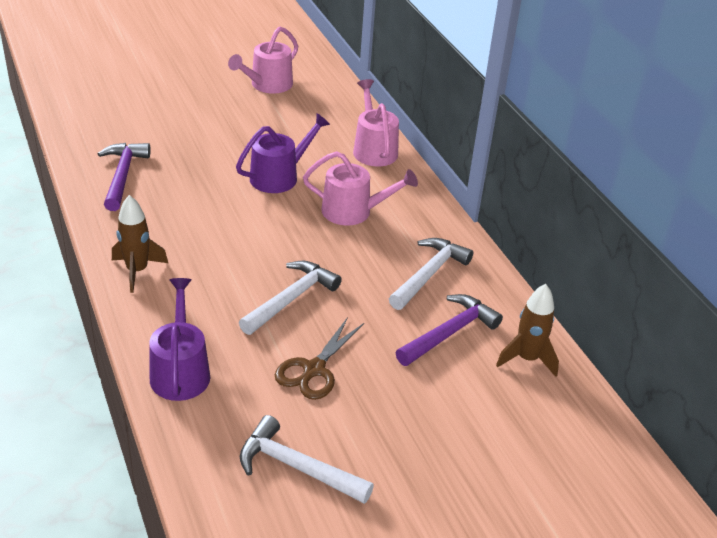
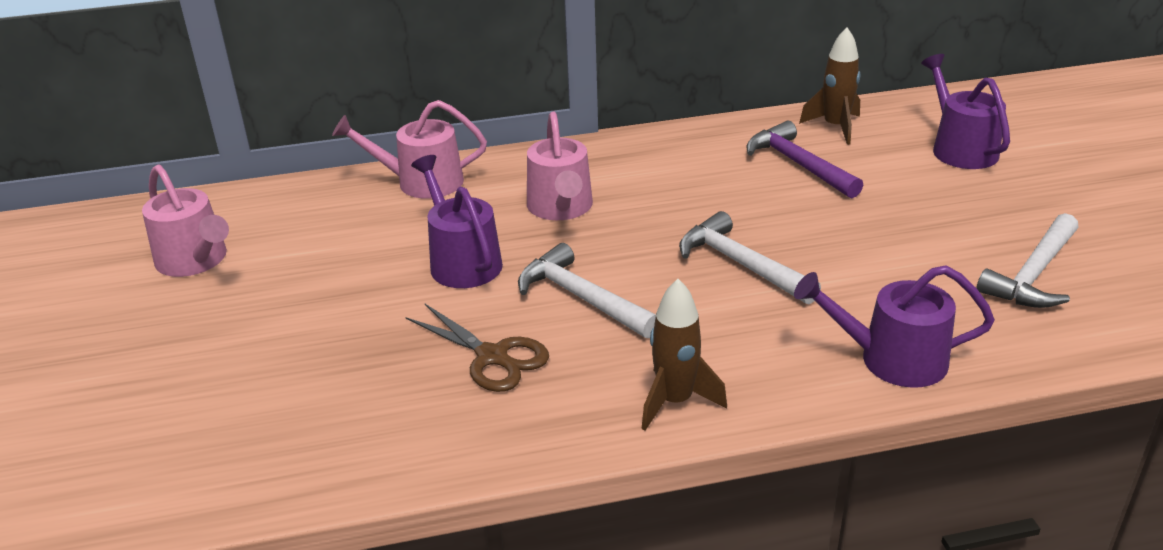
camera: 75 degrees left, 5 degrees down
(122, 175) = (405, 422): purple hammer -> none
(313, 370) = (872, 255): brown scissors -> brown scissors (493, 357)
(353, 211) = (561, 207): pink watering can -> pink watering can turned 150 degrees clockwise
(429, 274) = (695, 167): white hammer -> white hammer (581, 298)
(512, 445) = (960, 148): none -> purple watering can

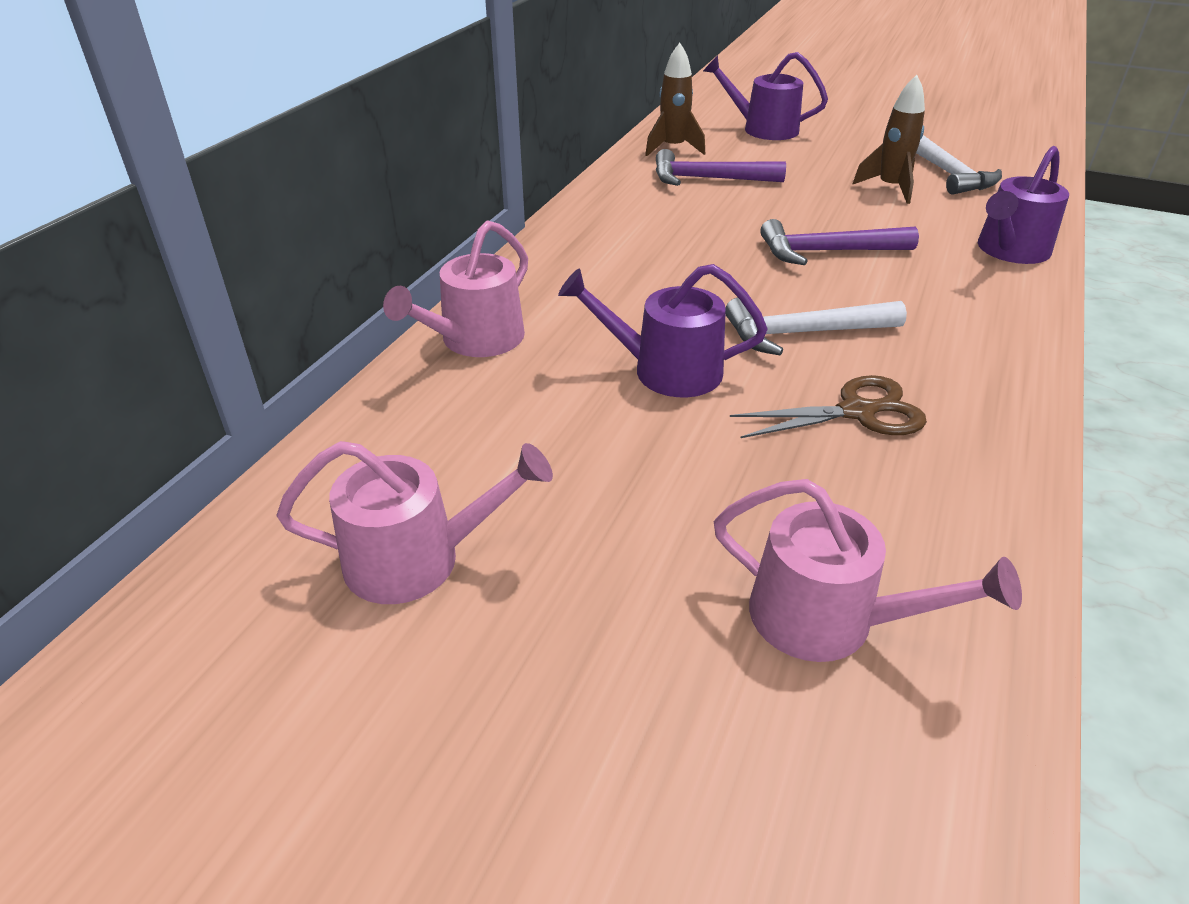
camera: 55 degrees left, 5 degrees up
(561, 207) = (636, 288): pink watering can -> pink watering can (827, 619)
(675, 401) = (1001, 349): brown rocket -> brown rocket (890, 188)
(740, 264) = (827, 252): white hammer -> purple hammer

